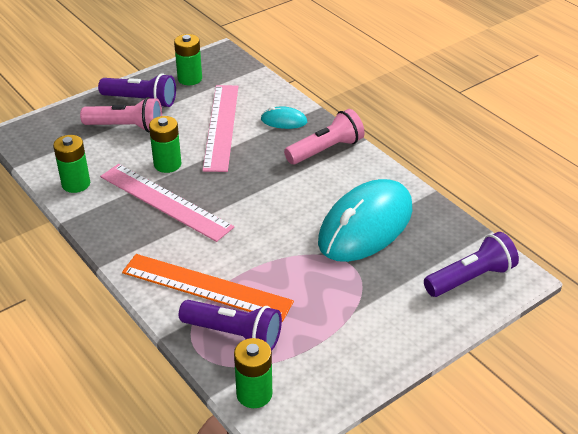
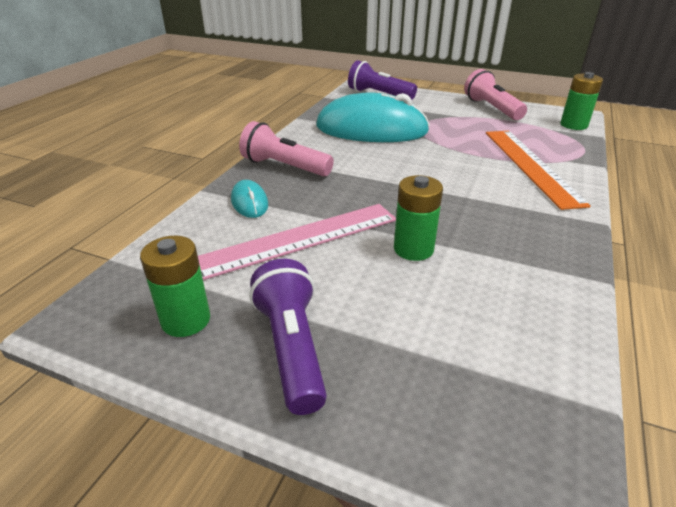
camera: 120 degrees left, 5 degrees down
(76, 184) = (544, 308): green battery -> none
(126, 127) = (377, 326): pink flashlight -> pink flashlight (492, 108)
(165, 201) = (472, 224): pink ruler -> none
(234, 334) = (548, 143): purple flashlight -> none

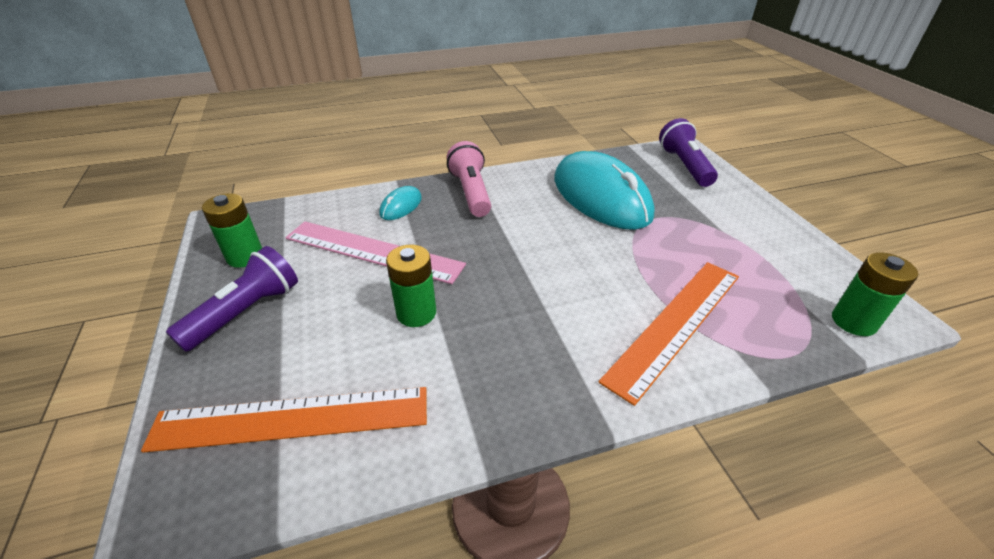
camera: 50 degrees right, 5 degrees up
(486, 362) = (292, 418): none -> orange ruler
(492, 108) = (783, 242): pink flashlight -> none

